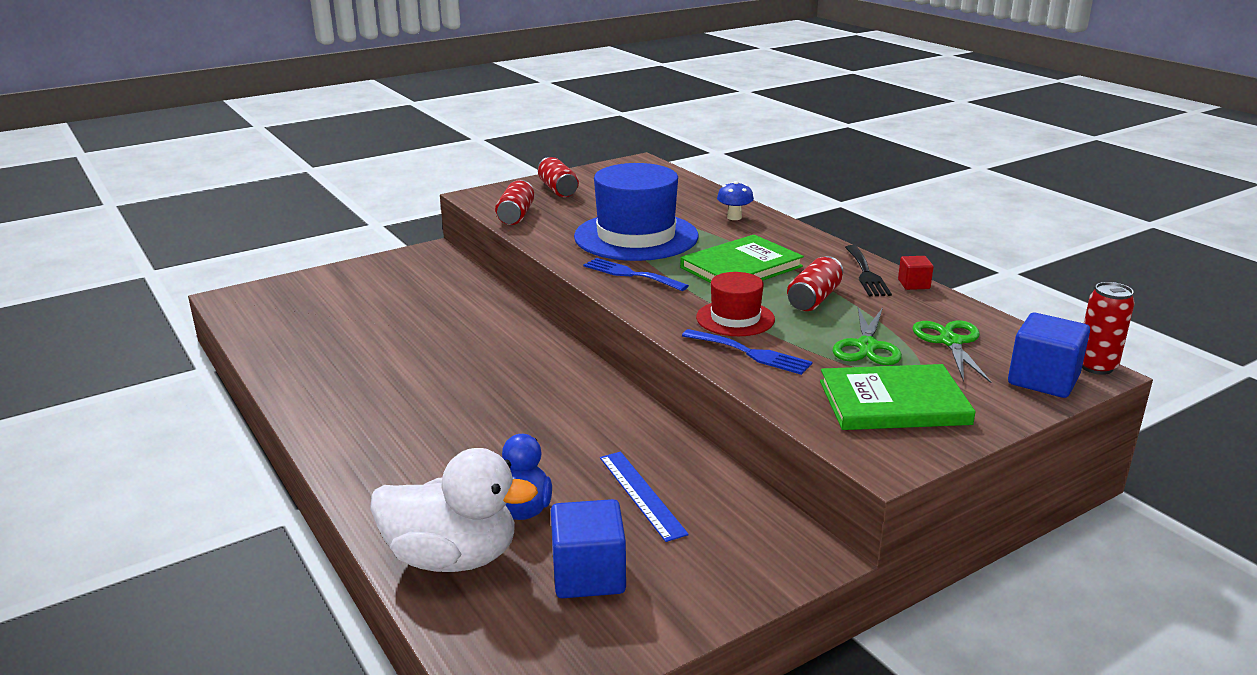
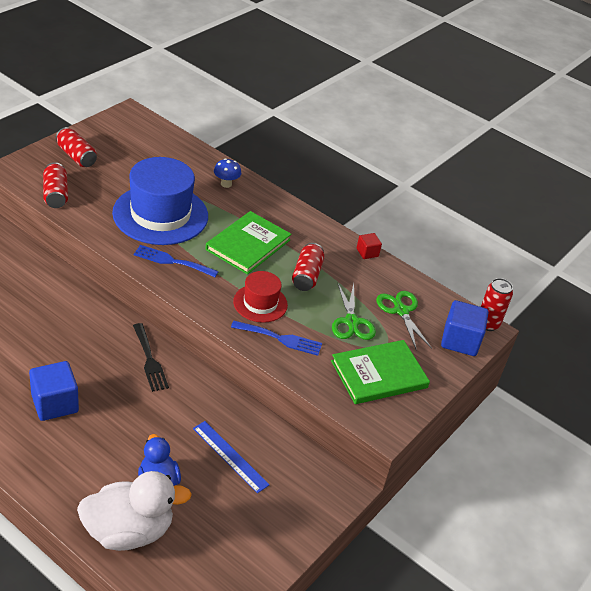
camera: 25 degrees left, 15 degrees up
(588, 575) = (219, 528): blue cube -> blue cube (55, 403)
(866, 274) = (334, 244): black fork -> black fork (150, 360)

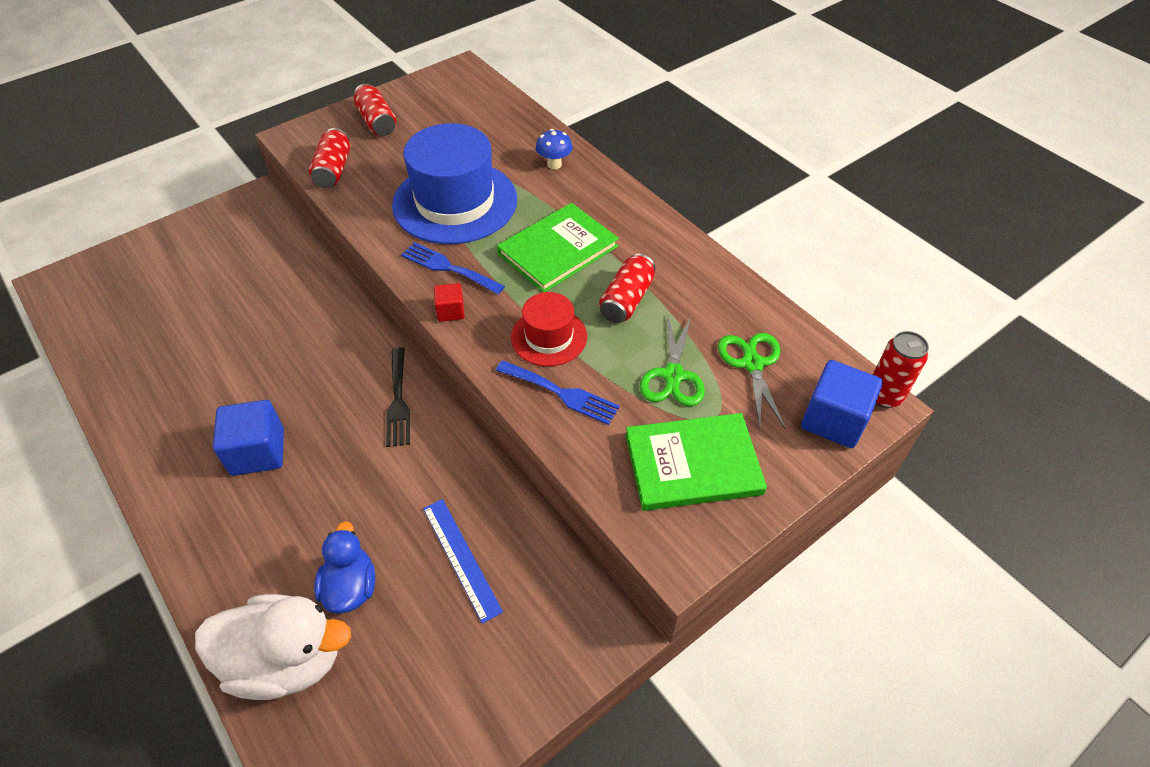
camera: 20 degrees right, 10 degrees up
(367, 253) = (723, 271): red cube -> red cube (450, 311)

